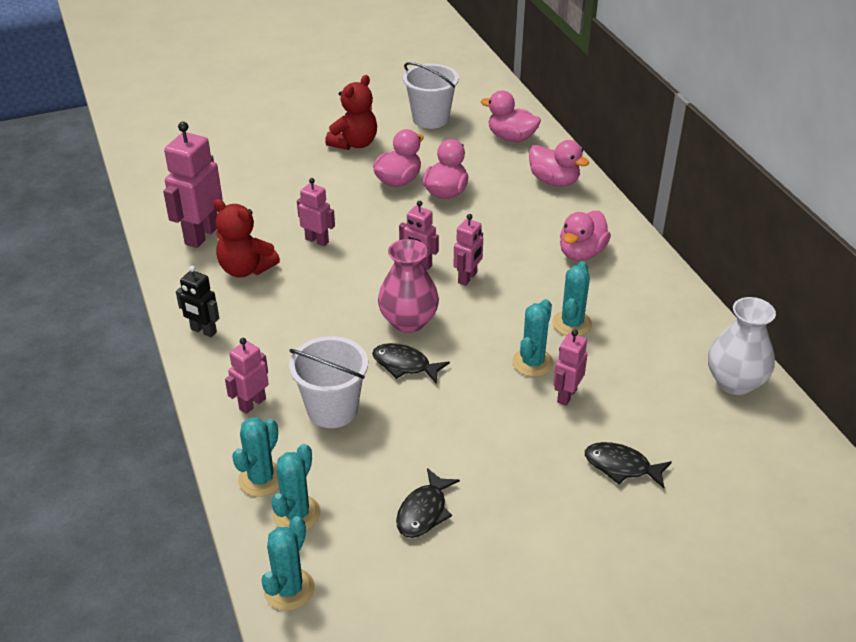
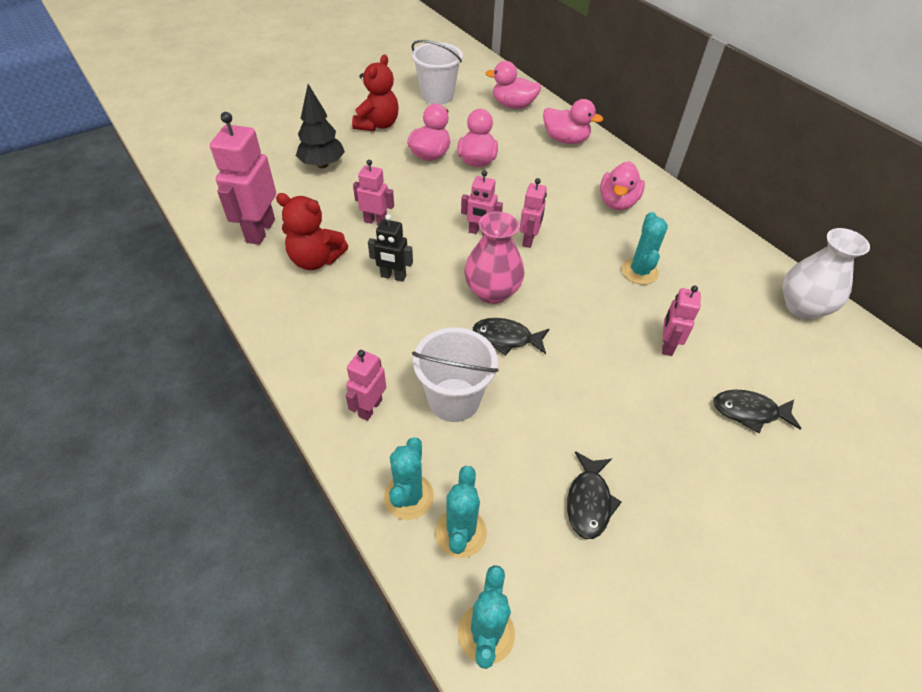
camera: 15 degrees left, 10 degrees up
(203, 331) = (293, 333): black robot -> black robot (393, 276)
(283, 178) = (322, 165): none -> black tree
(532, 363) = (622, 316): turquoise cactus -> none

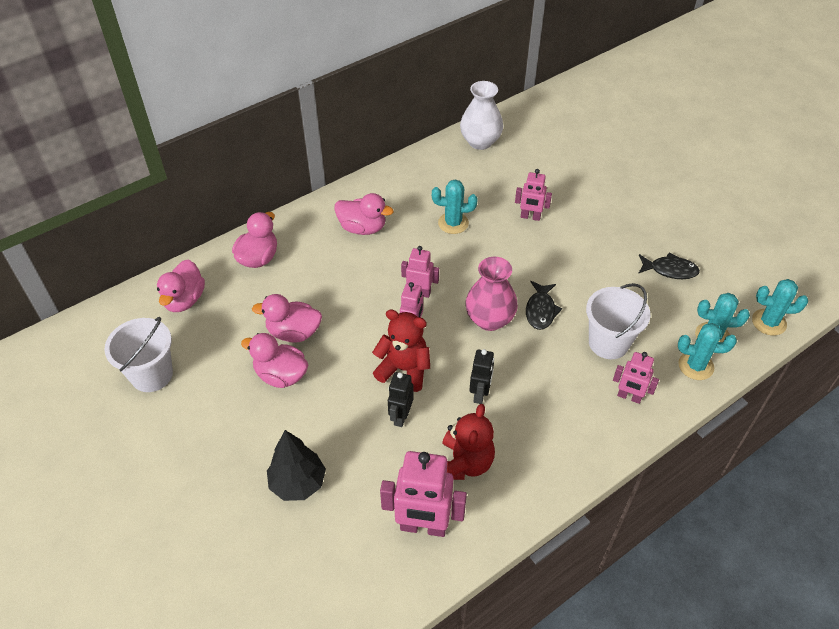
camera: 90 degrees left, 0 degrees up
(376, 221) = (400, 416): pink robot -> black robot
(377, 125) = (214, 433): red teddy bear -> red teddy bear (404, 369)
(749, 412) = (581, 185): black fish -> none

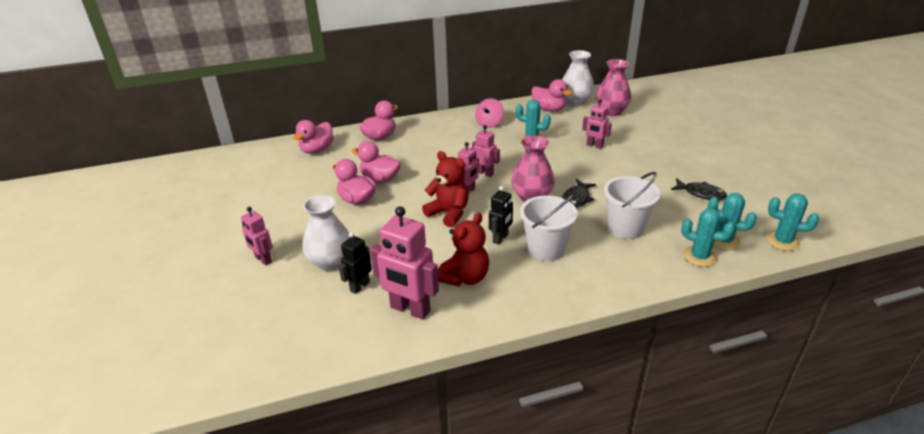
camera: 20 degrees right, 15 degrees down
(152, 375) = (270, 183): white bucket -> white bucket (545, 249)
(298, 483) = (331, 262): black tree -> white vase
(362, 228) = (462, 133): pink duck -> pink duck (549, 109)
(389, 203) = (489, 123): none -> pink spinning top
(400, 416) = (430, 239): black robot -> black robot (359, 286)
(529, 152) = (611, 111): none -> pink vase
(629, 397) = (628, 265): pink robot -> pink robot (263, 260)

